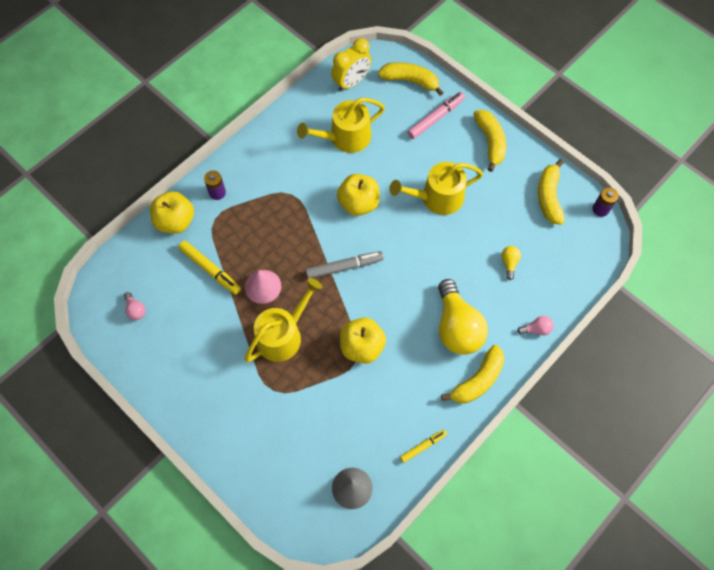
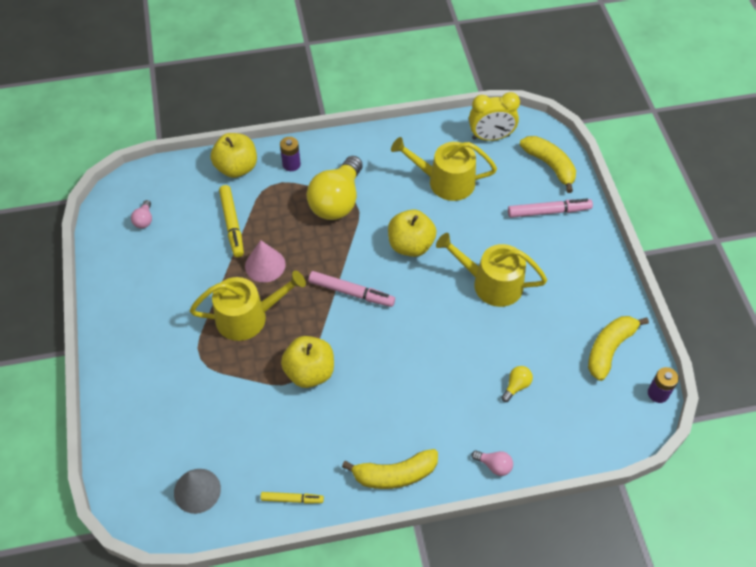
camera: 35 degrees right, 10 degrees down
(344, 267) = (351, 293): grey marker -> pink marker
(457, 327) = (414, 412): yellow light bulb -> yellow light bulb (337, 201)
(490, 142) = (587, 263): yellow banana -> none

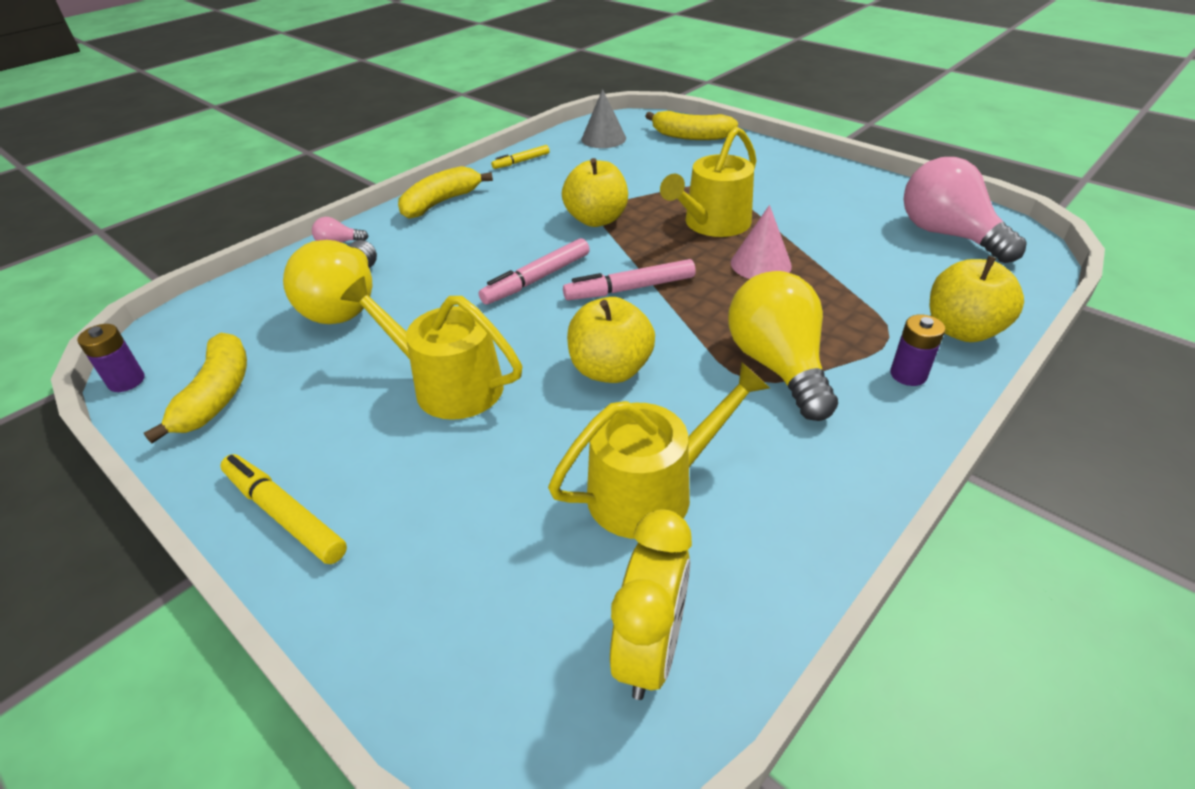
camera: 145 degrees right, 15 degrees down
(144, 220) = (947, 235): pink light bulb -> pink light bulb, size x2.41
(232, 224) = (857, 277): yellow marker -> yellow marker (284, 514)
(491, 137) = (650, 651): yellow clock -> yellow clock turned 150 degrees clockwise
(491, 283) = (449, 385): yellow watering can -> yellow watering can turned 135 degrees counterclockwise
(516, 386) = (345, 304): yellow light bulb -> yellow light bulb, size x2.41
(549, 212) = (411, 549): pink marker -> pink marker (537, 279)
(550, 166) = (463, 663): yellow banana -> yellow banana (690, 136)

